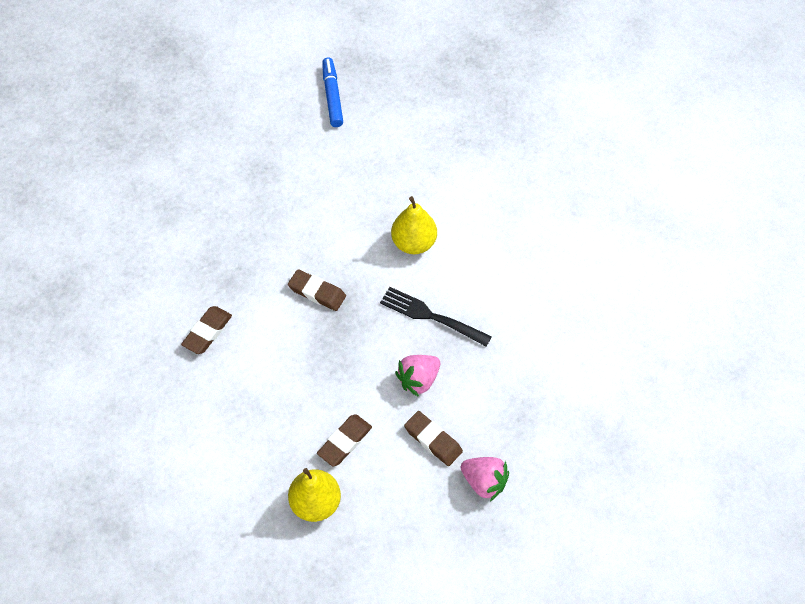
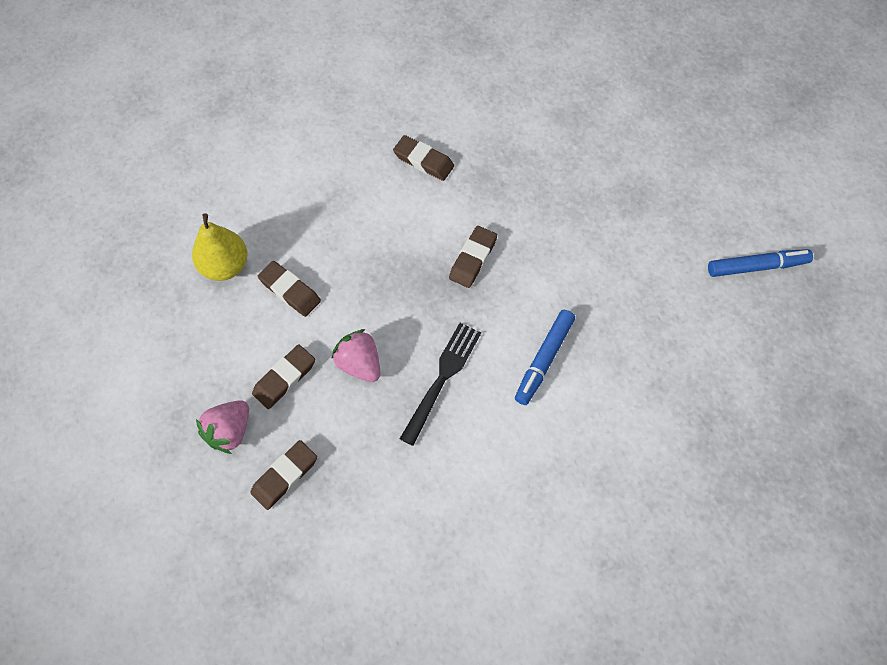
camera: 90 degrees right, 5 degrees up
(414, 243) = (544, 360): yellow pear -> blue marker
(522, 433) = (285, 476): none -> brown eraser

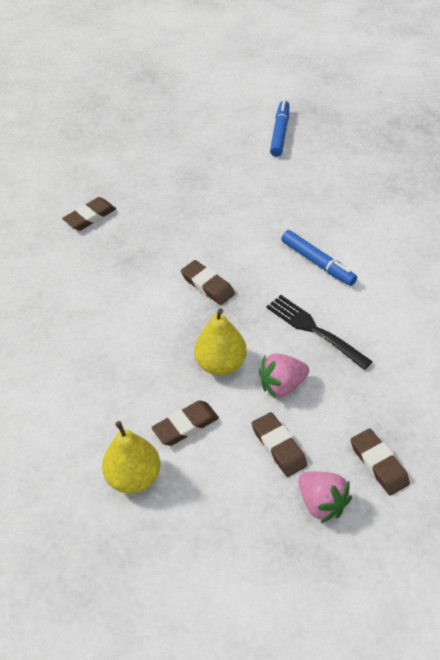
camera: 70 degrees left, 15 degrees down
(371, 300) = (221, 364): none -> yellow pear
(423, 161) = (91, 297): brown eraser -> brown eraser (90, 217)

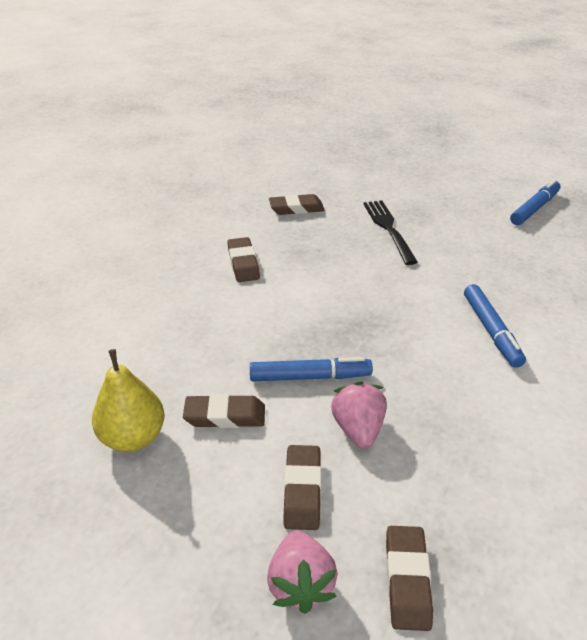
camera: 30 degrees right, 10 degrees down
(207, 285) = (356, 302): brown eraser -> brown eraser (243, 263)
(221, 364) = (310, 376): yellow pear -> blue marker
(282, 385) = (358, 429): pink strawberry -> pink strawberry turned 75 degrees clockwise
(315, 330) = (439, 393): black fork -> black fork (389, 229)

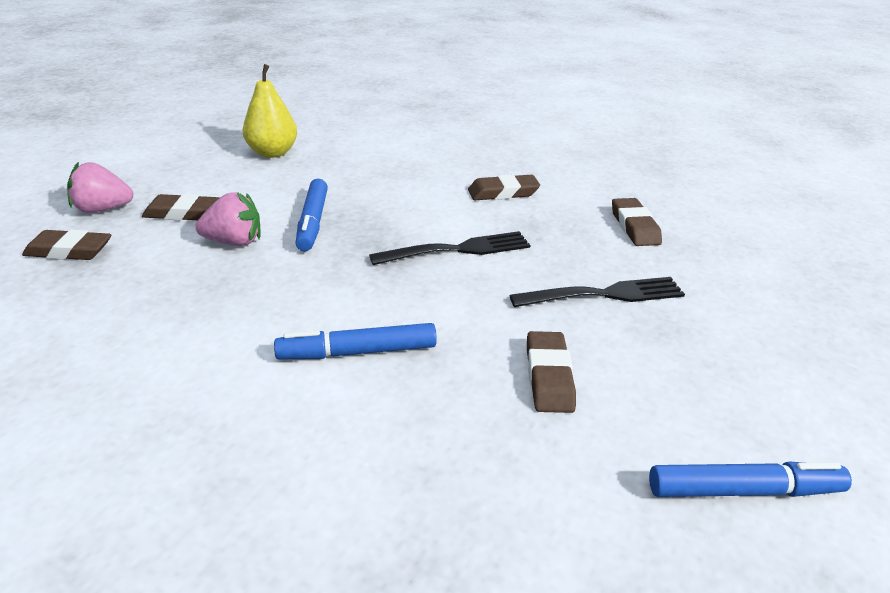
camera: 90 degrees right, 5 degrees down
(225, 416) = (279, 184): brown eraser -> brown eraser (549, 377)
(345, 288) = (456, 250): none -> black fork
(534, 208) = (744, 490): blue marker -> blue marker turned 45 degrees counterclockwise

